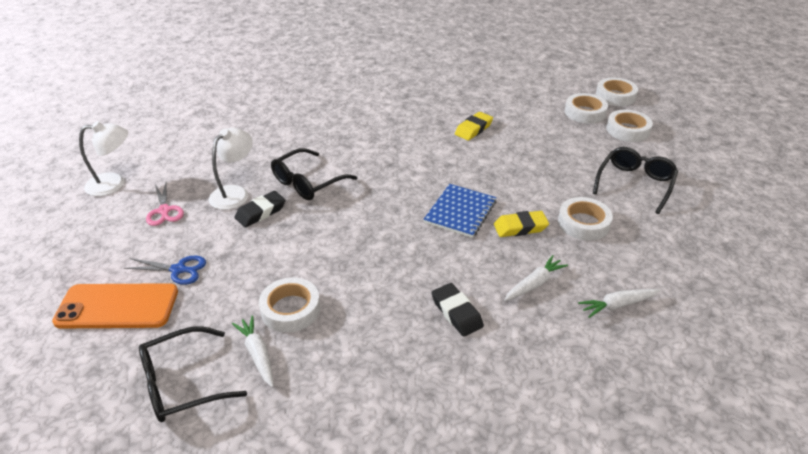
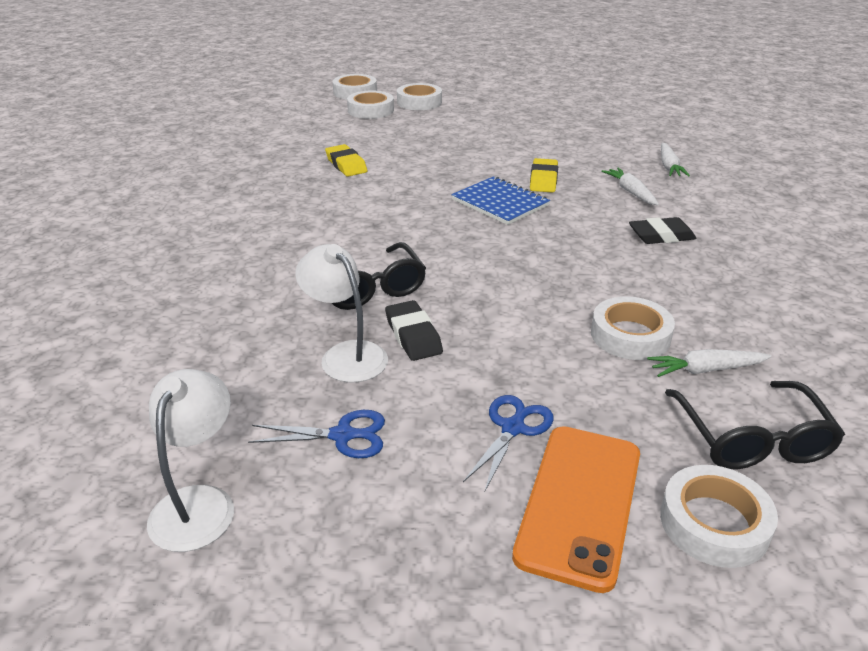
camera: 70 degrees left, 5 degrees down
(164, 211) = (343, 435): pink scissors -> blue scissors
(583, 223) = (552, 153): white tape -> white tape (714, 523)
(635, 183) = (506, 120): black glasses -> none

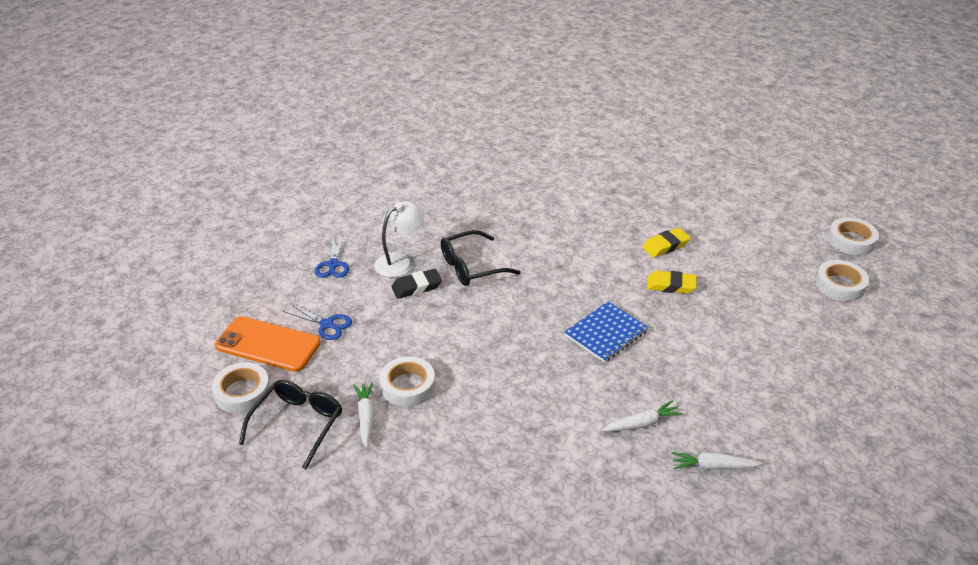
camera: 90 degrees right, 5 degrees up
(199, 503) = (298, 227): white lamp -> none
(370, 110) = (802, 253): white tape -> none
(543, 180) = (658, 364): yellow eraser -> yellow eraser (671, 285)
(661, 236) = (553, 430): black eraser -> none
(752, 439) = (298, 424): black glasses -> black glasses turned 120 degrees clockwise

